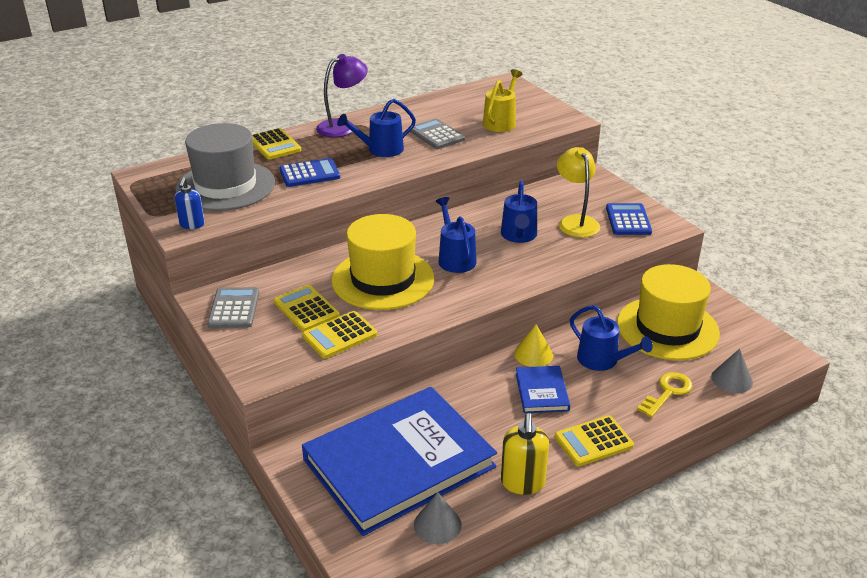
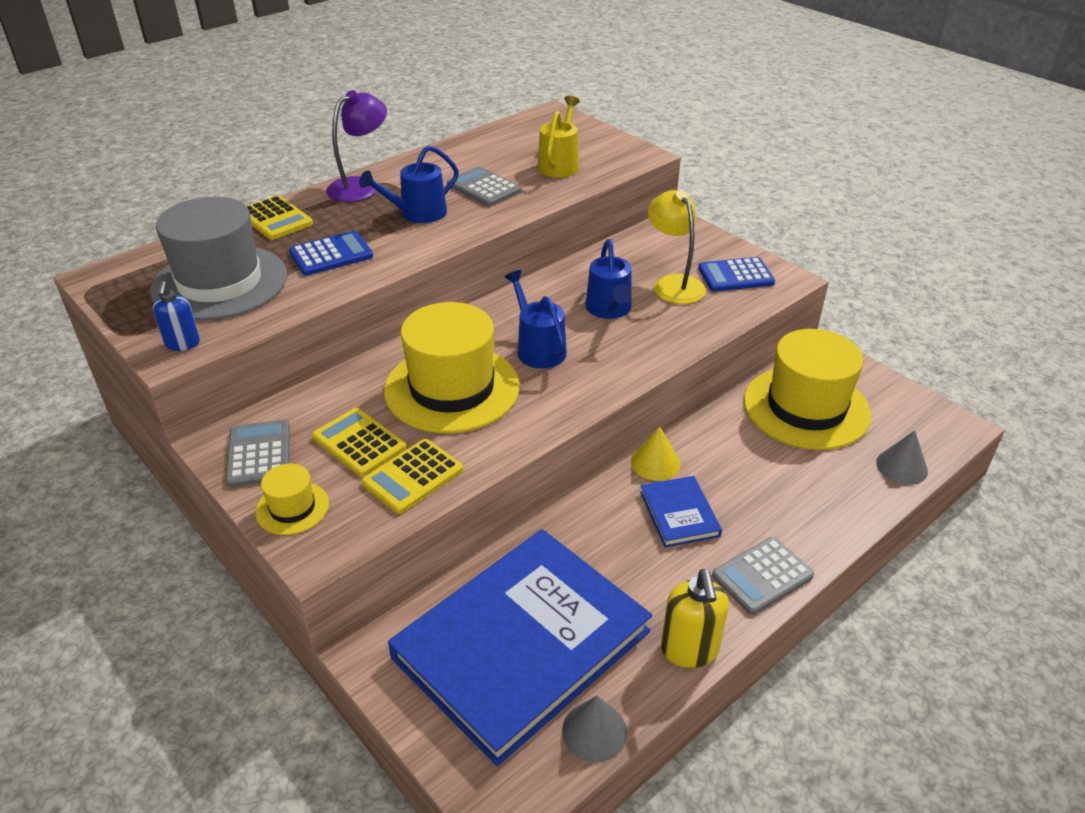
camera: 10 degrees left, 5 degrees up
(250, 346) = (292, 508): none -> yellow hat
(593, 441) = (762, 576): yellow calculator -> grey calculator
(602, 360) = (741, 460): blue watering can -> none
(628, 220) = (735, 275): blue calculator -> blue calculator turned 90 degrees counterclockwise
(667, 392) = (832, 494): yellow key -> none

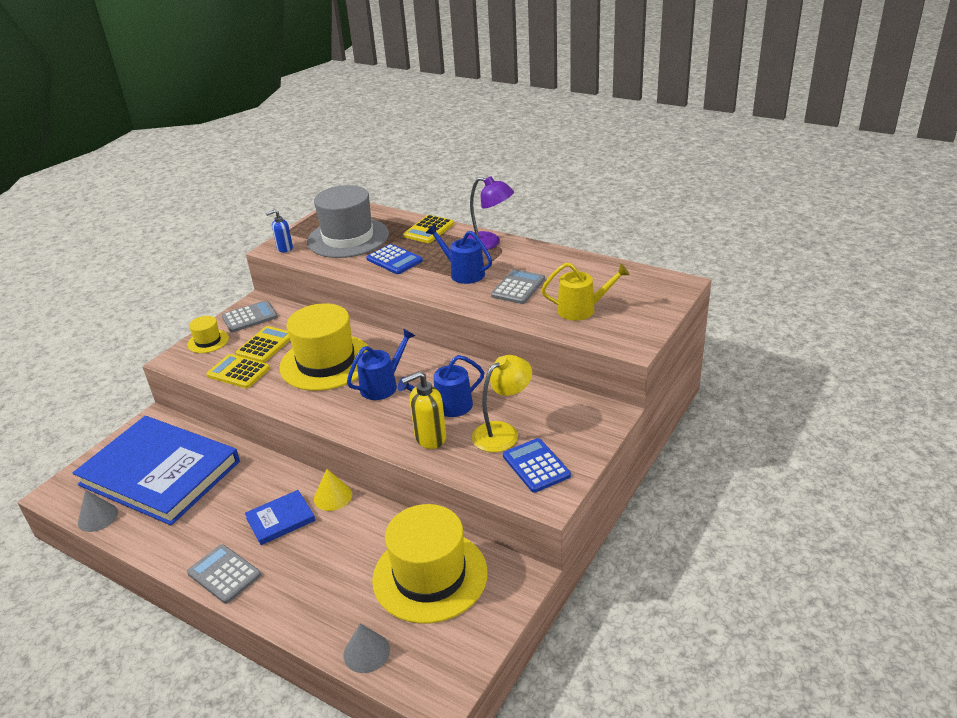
camera: 75 degrees right, 5 degrees down
(689, 650) = (156, 547): yellow soap dispenser -> yellow soap dispenser (430, 438)

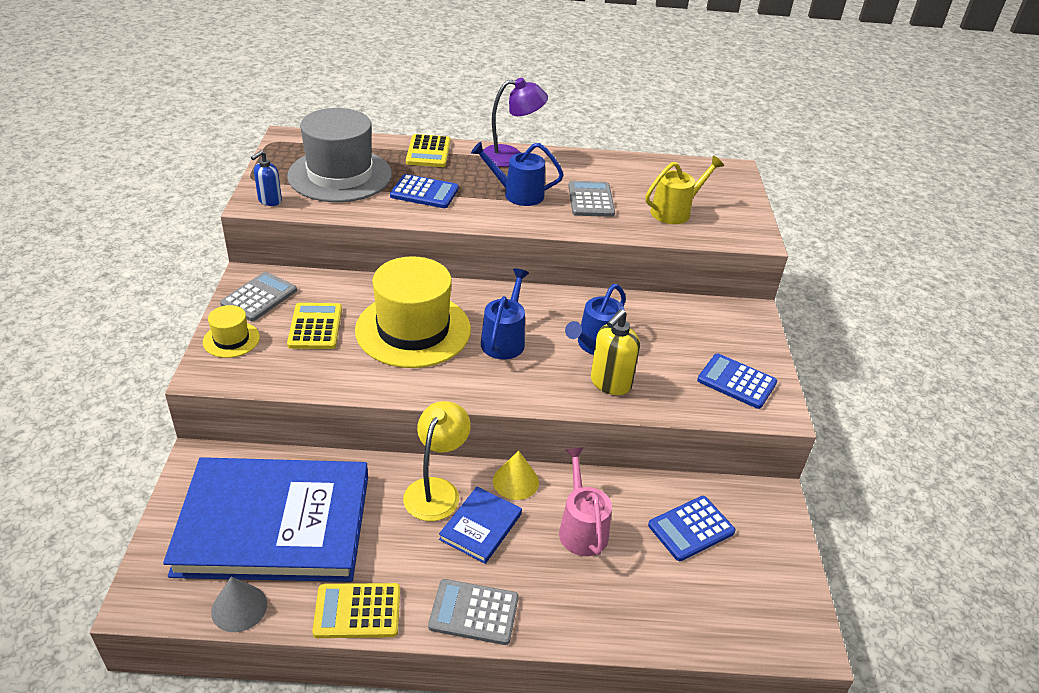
camera: 35 degrees left, 5 degrees up
(238, 372) = (313, 367): yellow calculator -> yellow calculator (357, 611)
(348, 546) = (581, 528): none -> pink watering can
(366, 652) = (703, 631): grey cone -> none
(430, 576) = (691, 528): yellow hat -> blue calculator
(502, 432) = (674, 357): yellow lamp -> yellow lamp (436, 490)

